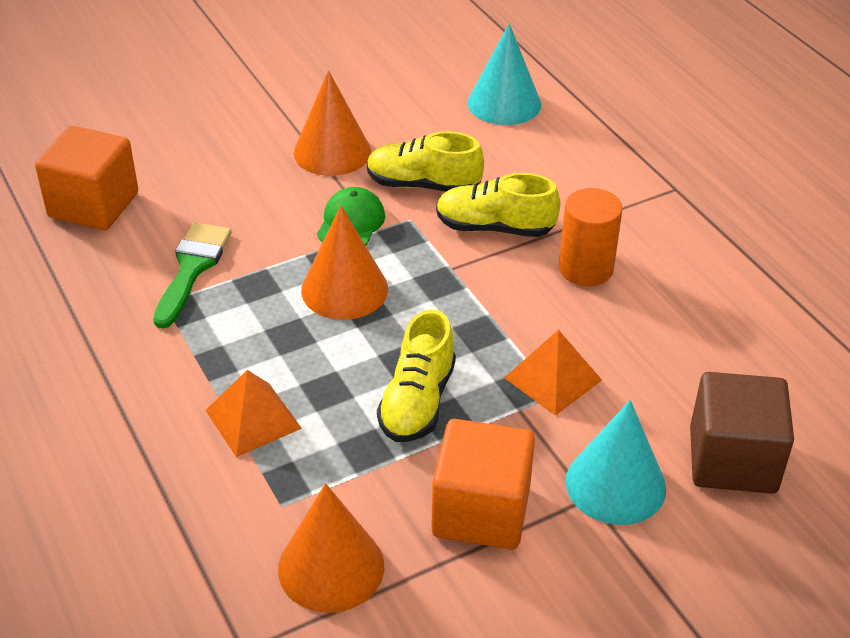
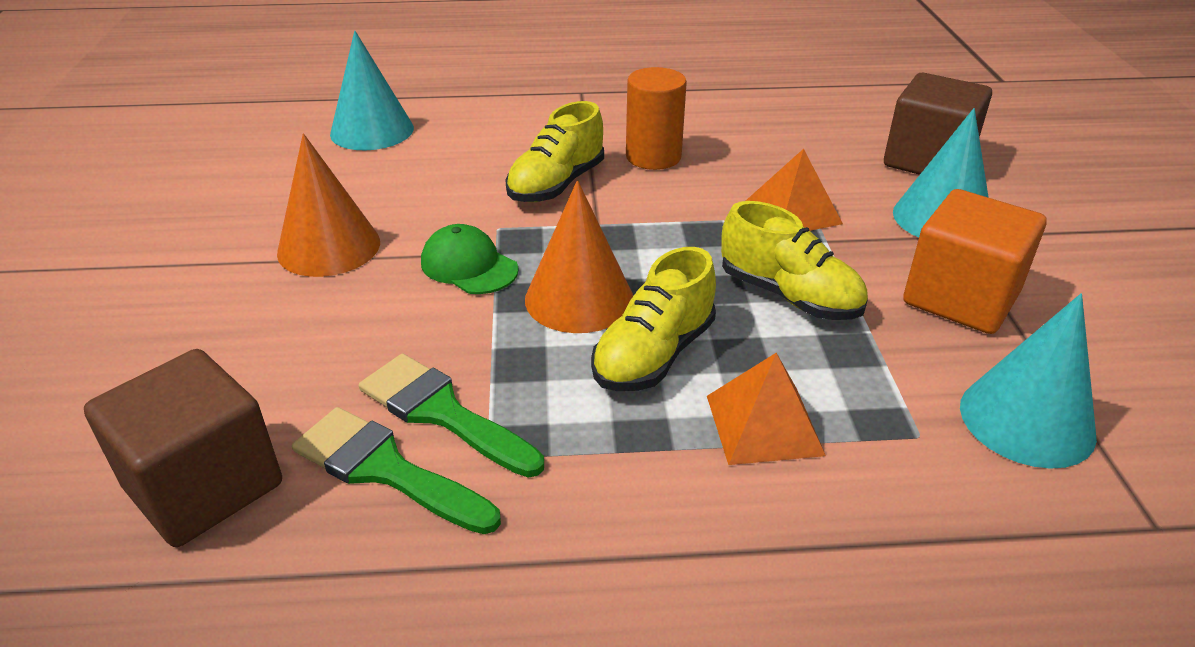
camera: 65 degrees left, 5 degrees down
(93, 205) = (204, 486): orange cube -> brown cube
(134, 264) = (385, 469): none -> green brush
(331, 567) = (1026, 420): orange cone -> turquoise cone
(423, 185) = (450, 205): yellow shoe -> yellow shoe (653, 355)

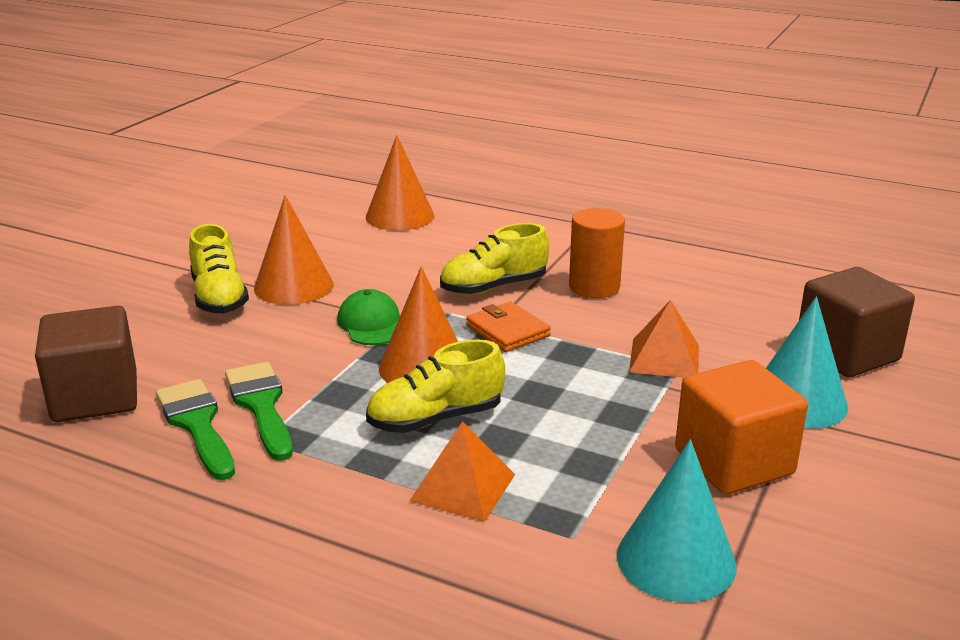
camera: 30 degrees right, 10 degrees down
(372, 130) = (400, 216): turquoise cone -> orange cone
(621, 229) = (507, 331): none -> orange wallet
(789, 296) = (585, 414): yellow shoe -> yellow shoe (219, 298)

